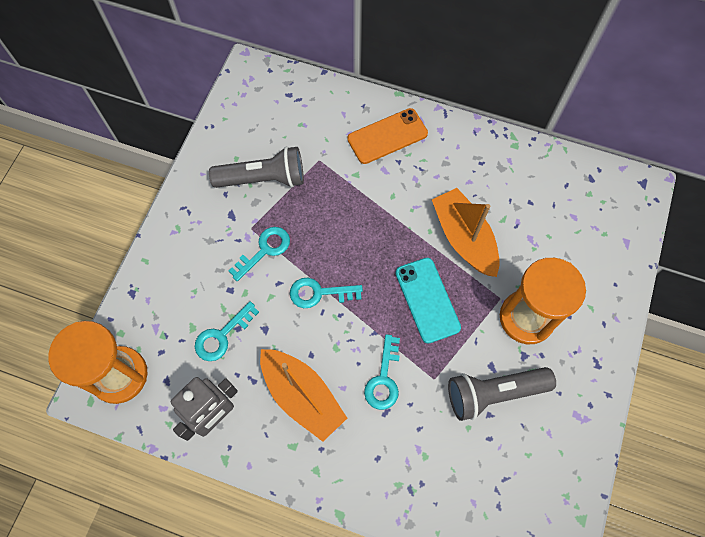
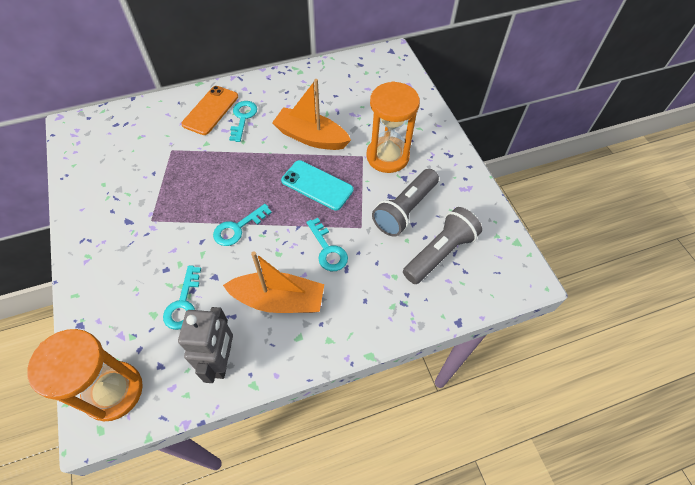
camera: 40 degrees left, 10 degrees down
(263, 179) = (136, 184): grey flashlight -> grey flashlight (440, 253)
(264, 250) = (173, 227): turquoise key -> turquoise key (243, 118)

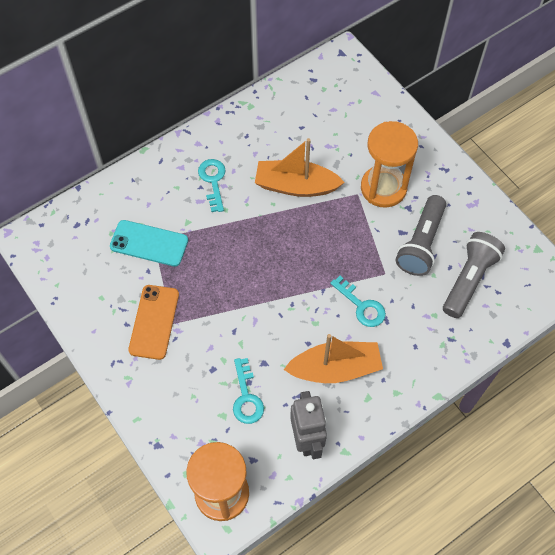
camera: 15 degrees left, 5 degrees up
(210, 110) = (173, 181): orange phone -> orange phone (154, 322)
(237, 228) = (264, 308): turquoise key -> none
(317, 185) = (324, 240): turquoise phone -> turquoise phone (149, 243)

